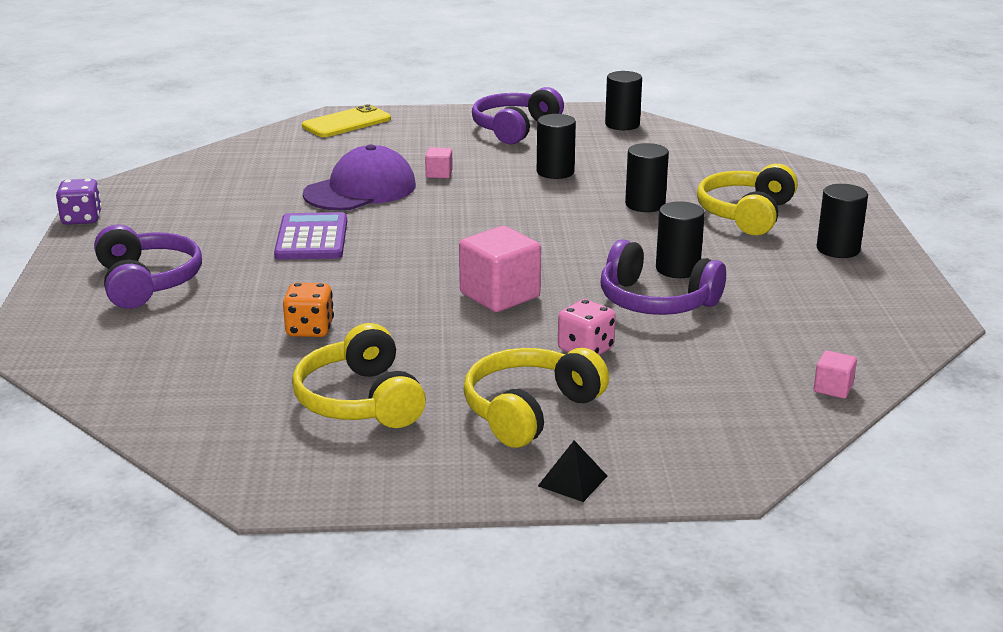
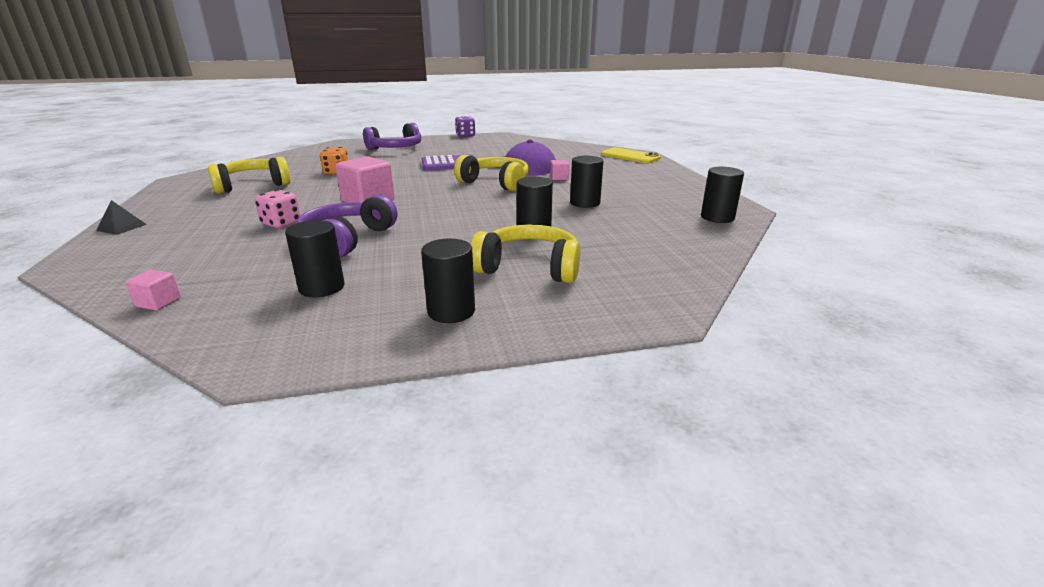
camera: 80 degrees right, 0 degrees up
(515, 129) = (665, 189): purple headphones -> none
(530, 411) = (212, 215): yellow headphones -> yellow headphones (495, 183)
(677, 269) = (405, 244): black cylinder -> black cylinder (322, 287)

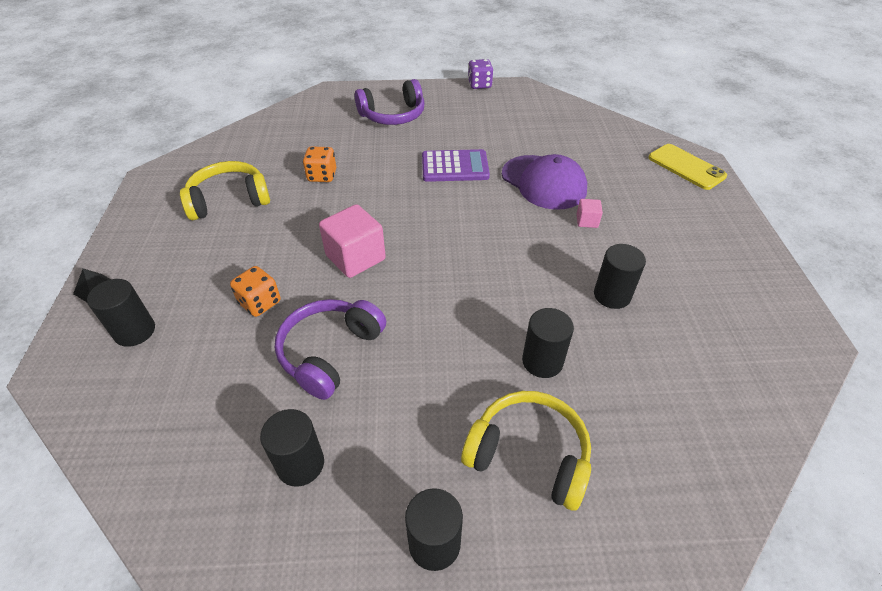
camera: 10 degrees right, 20 degrees up
(158, 302) = (139, 469): pink cube -> none
(281, 223) = (260, 303): pink dice -> orange dice
(495, 183) = (507, 226): yellow headphones -> none
(717, 217) = (777, 358): black cylinder -> black cylinder (135, 331)

